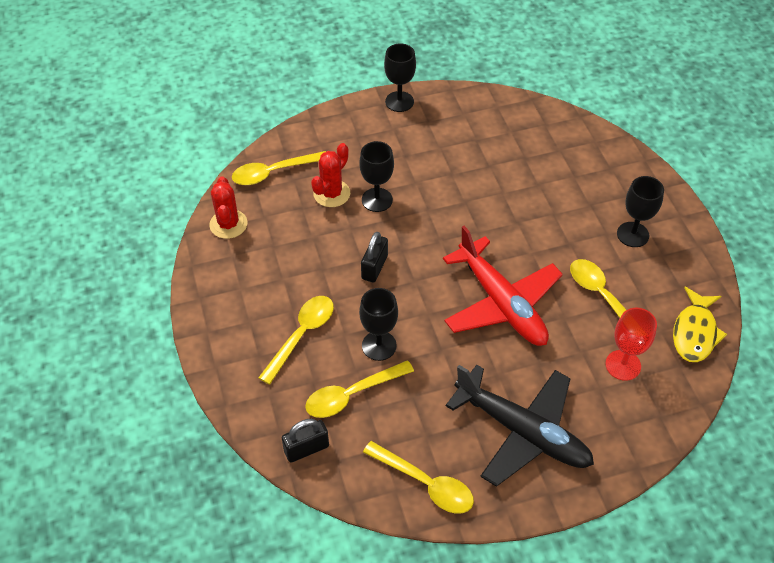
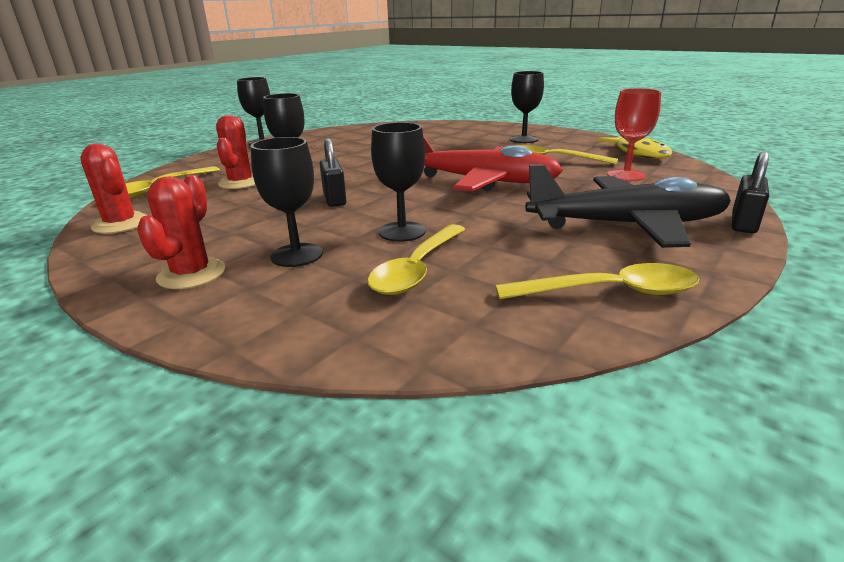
camera: 35 degrees left, 25 degrees down
(238, 321) = (191, 274): none -> red cactus
(301, 335) = (297, 255): yellow spoon -> black goblet
(306, 449) = (417, 332): black padlock -> black padlock (743, 223)

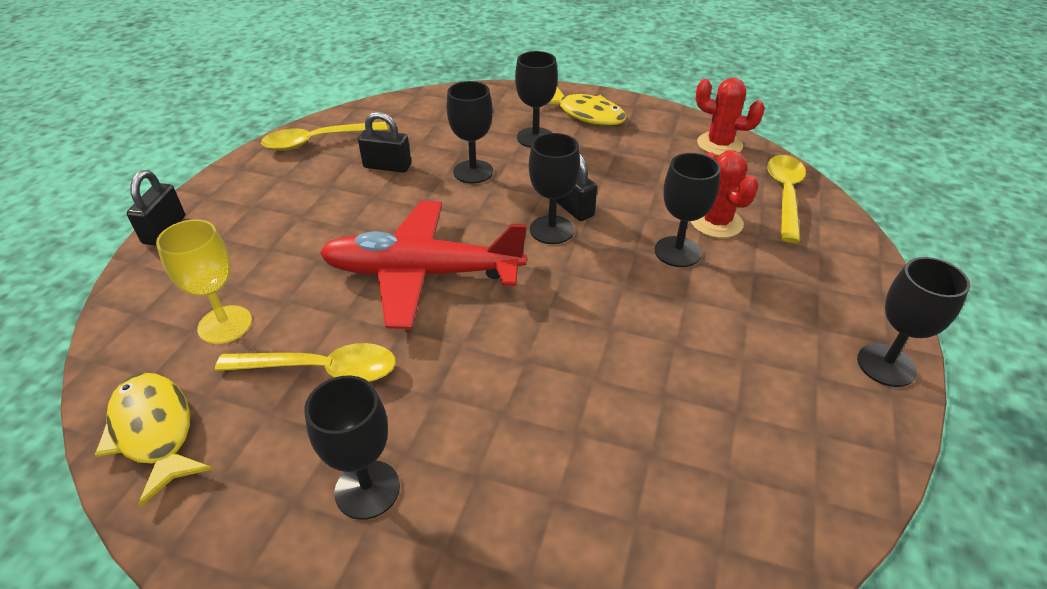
camera: 160 degrees right, 15 degrees up
(191, 274) = (587, 114): red cactus -> yellow fish
(367, 190) = (551, 230): none -> black goblet
(418, 268) = (442, 140): yellow spoon -> none
(501, 248) = (387, 166): none -> black padlock
(626, 175) = (225, 324): red goblet -> yellow goblet
(627, 225) = (276, 210): black plane -> none

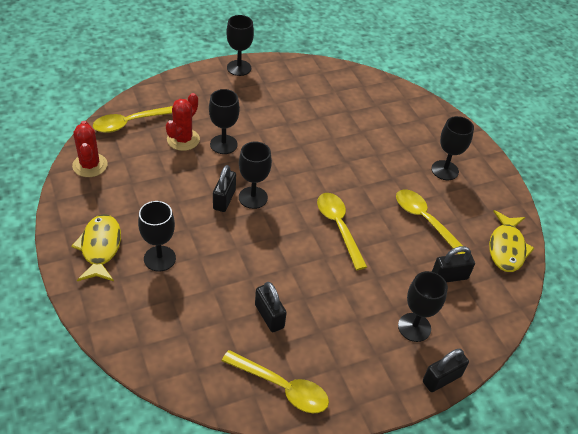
camera: 135 degrees left, 5 degrees up
(225, 324) = (449, 276): yellow goblet -> black padlock
(422, 274) = (339, 227): red plane -> yellow spoon
(473, 172) = (231, 265): black goblet -> black goblet (414, 327)

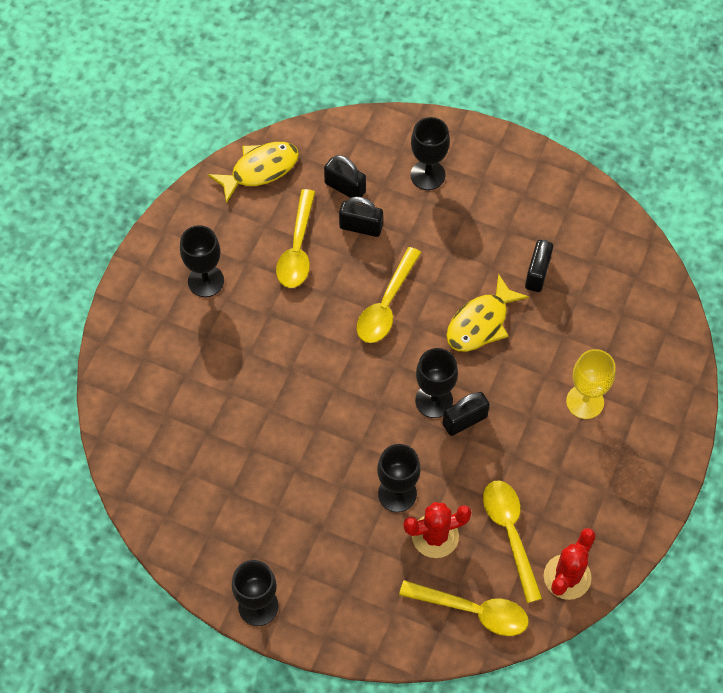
camera: 130 degrees left, 15 degrees up
(100, 248) = (632, 456): yellow fish -> yellow fish (481, 323)
(159, 258) = (585, 401): black goblet -> yellow goblet
(282, 387) = (582, 214): yellow spoon -> yellow spoon (510, 534)
(441, 379) = (453, 128): black padlock -> black padlock (361, 227)

